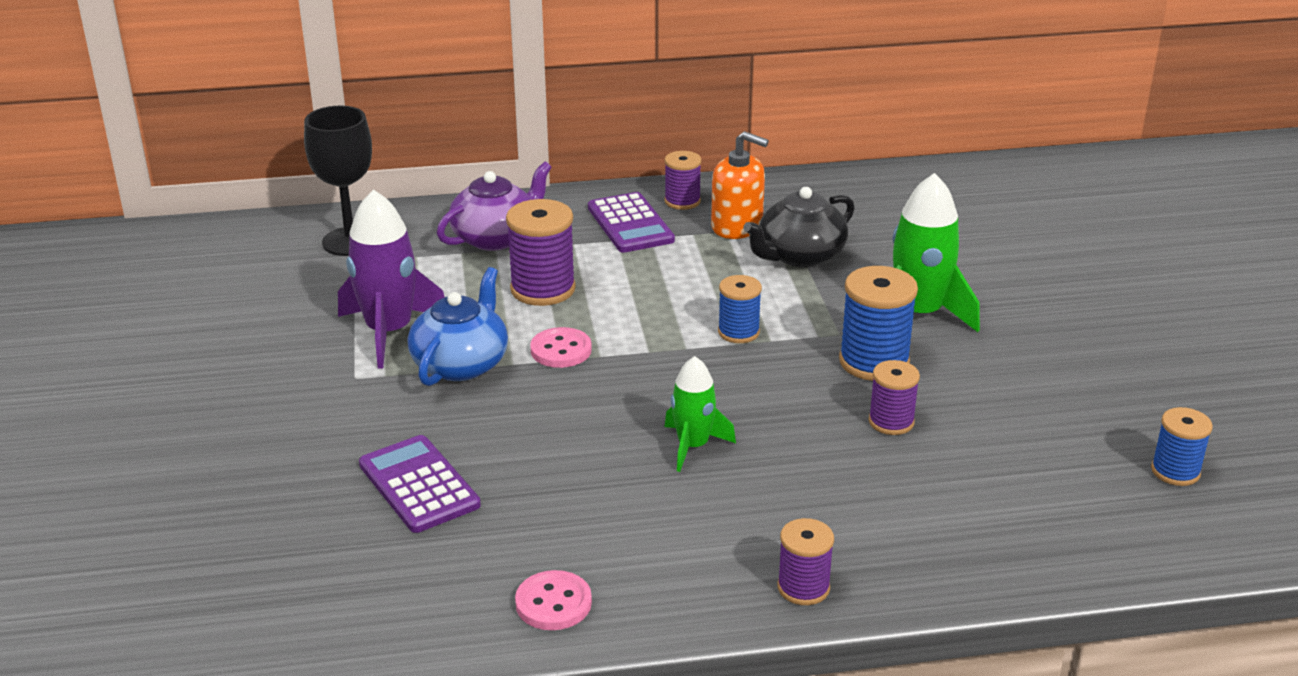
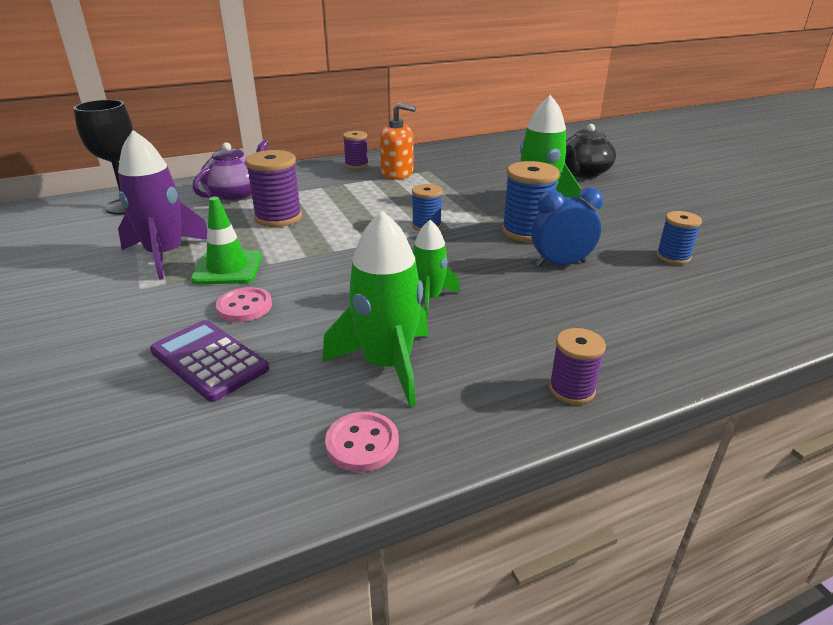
camera: 15 degrees left, 0 degrees up
(461, 364) = (228, 268): blue teapot -> green traffic cone
(561, 350) = (303, 251): pink button -> pink button (244, 307)
(609, 524) = (387, 365): none -> green rocket
(630, 224) = (327, 178): purple calculator -> none
(800, 256) = (444, 183): black teapot -> black teapot (583, 172)
(891, 422) = (560, 264): purple spool -> blue clock
(1175, 471) = (763, 268): blue spool -> blue spool (673, 257)

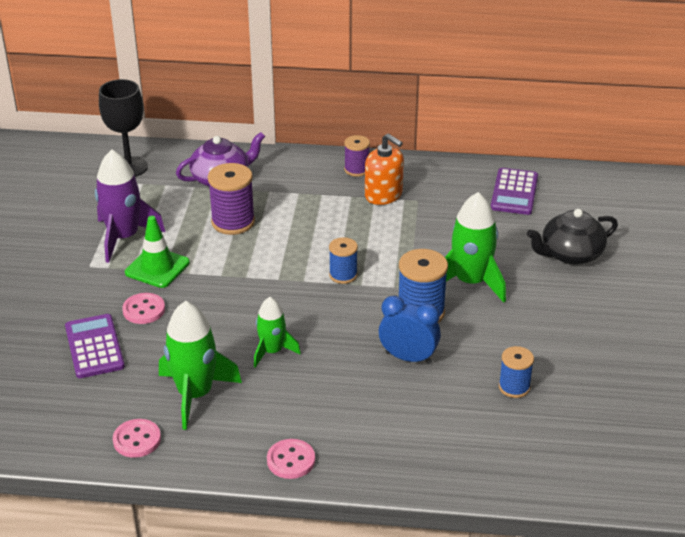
camera: 30 degrees right, 5 degrees up
(494, 152) = (514, 192): none -> purple calculator
(571, 389) = (291, 460): purple spool -> pink button

